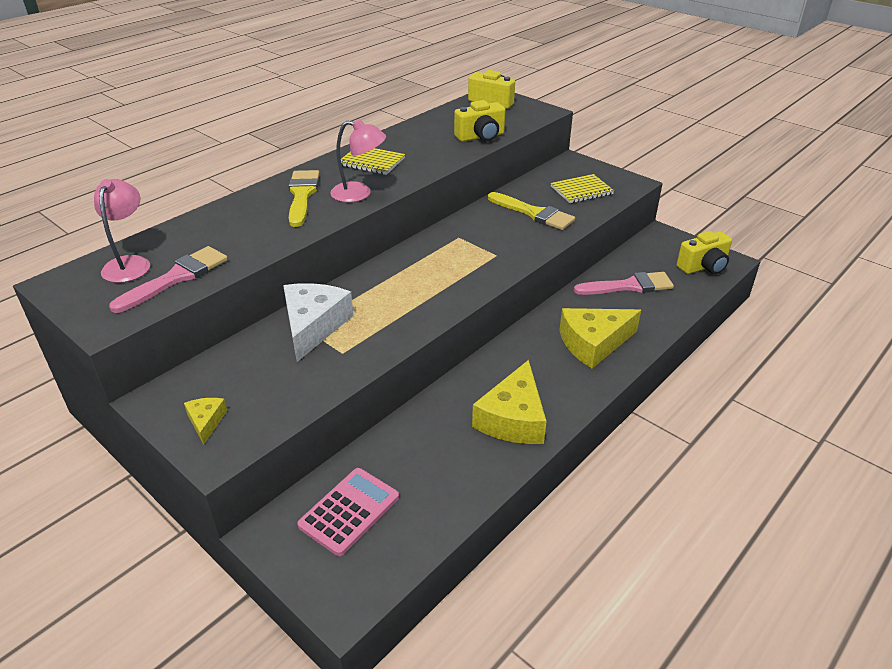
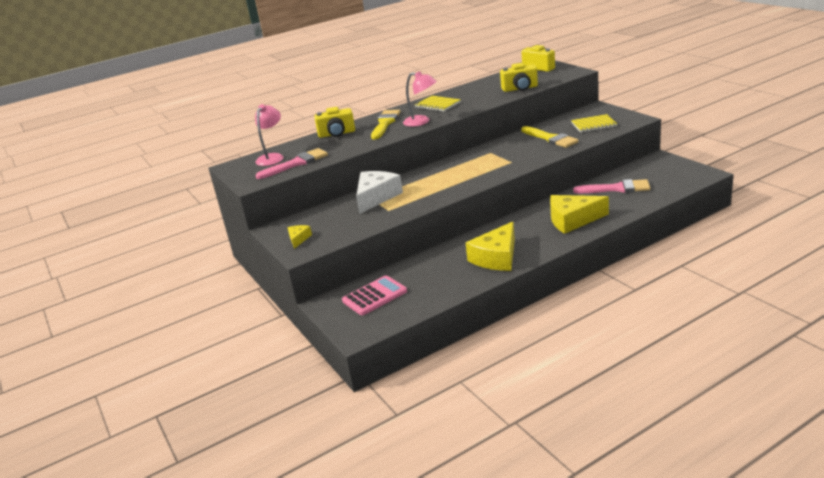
camera: 20 degrees right, 10 degrees down
(703, 267) = (683, 177): yellow camera -> yellow camera (337, 134)

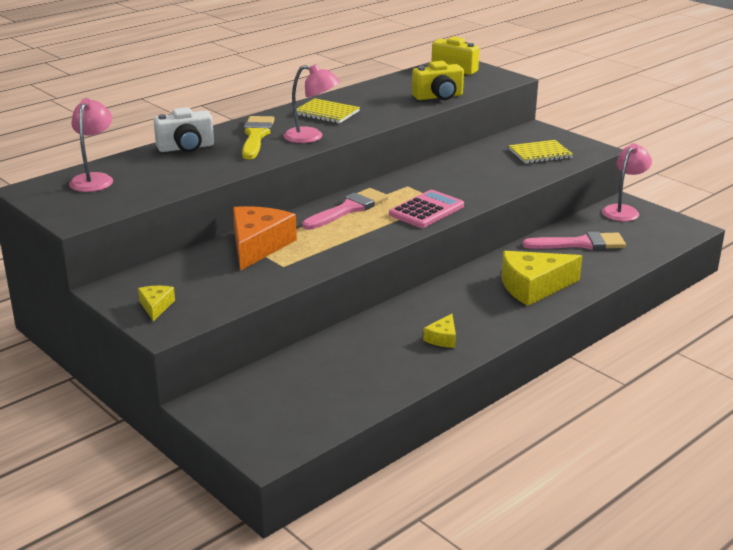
camera: 15 degrees left, 0 degrees up
(296, 163) = (137, 191): pink brush -> pink brush (348, 209)
(337, 134) = (186, 148): yellow camera -> white camera
(374, 296) = (278, 394): pink calculator -> pink calculator (426, 210)
(376, 197) = (258, 246): white cheese -> orange cheese
(496, 257) = (443, 338): yellow cheese -> yellow cheese, size x0.48
(550, 138) = (486, 170): yellow brush -> none
(657, 163) = (623, 210): none -> pink lamp

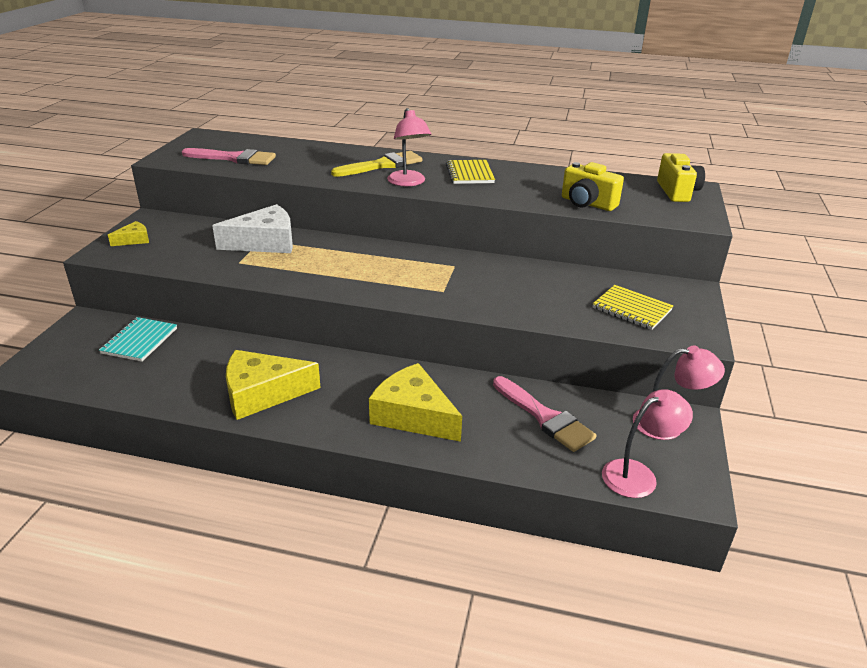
camera: 55 degrees right, 5 degrees up
(94, 179) = (238, 145): pink lamp -> pink lamp (638, 474)
(186, 148) = (327, 152): white camera -> none
(258, 246) = (265, 242): orange cheese -> white cheese
(285, 379) = (139, 341): none -> turquoise notebook
(348, 209) = (373, 255): pink brush -> pink brush (234, 158)
(426, 210) = (413, 289): pink calculator -> none
(443, 338) = (262, 393): yellow cheese -> yellow cheese, size x2.07

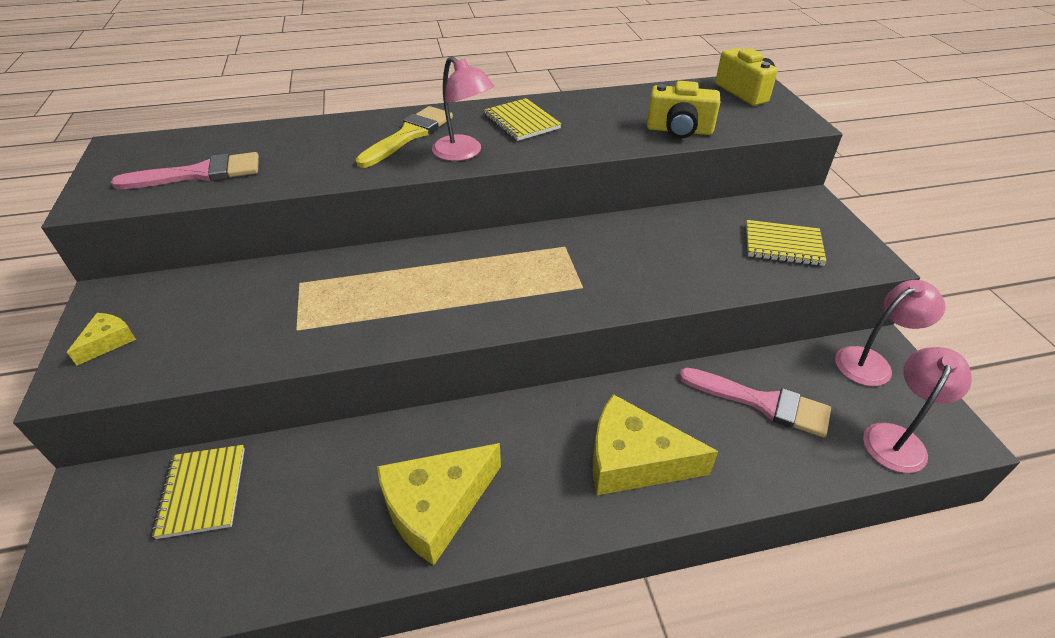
camera: 25 degrees left, 10 degrees up
(139, 341) = (203, 492): turquoise notebook -> yellow notebook
(265, 242) = (308, 285): white cheese -> none

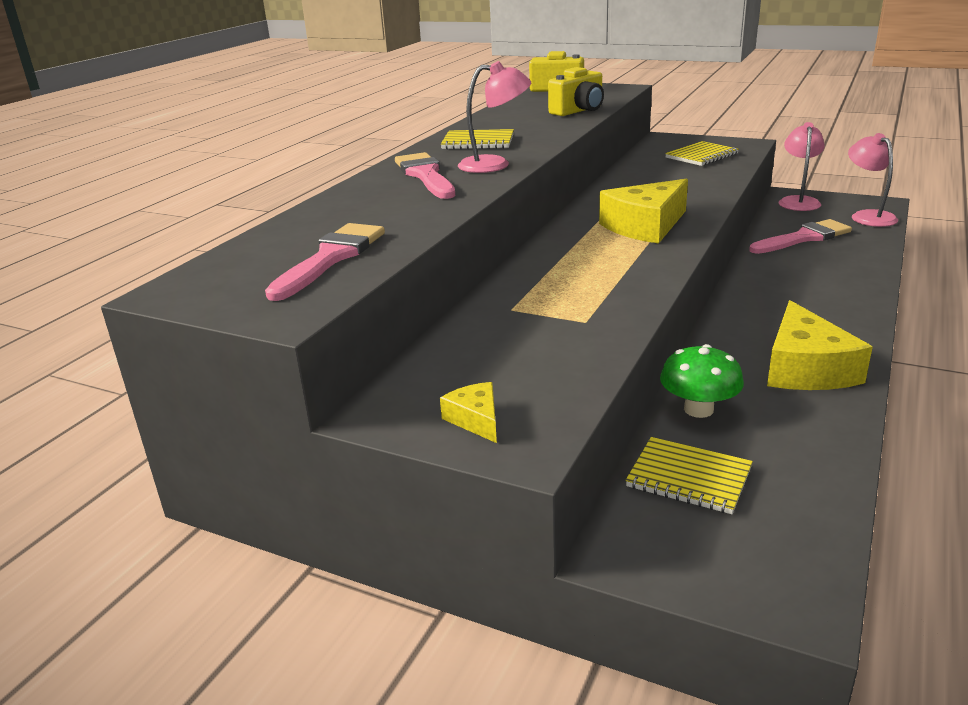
camera: 50 degrees left, 15 degrees down
(315, 457) = (698, 409): none -> green mushroom
(409, 135) = (425, 175): yellow brush -> pink brush
(634, 460) = (820, 288): yellow cheese -> yellow cheese (645, 226)

